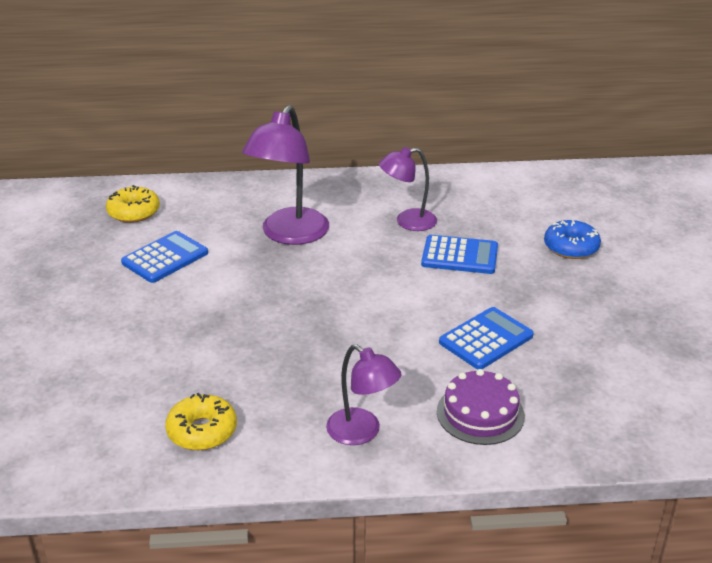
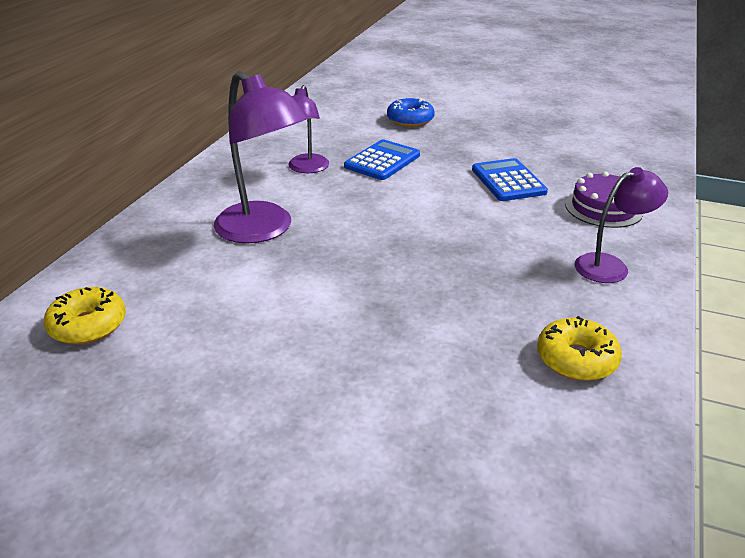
camera: 65 degrees left, 0 degrees up
(165, 258) = (224, 320): blue calculator -> none

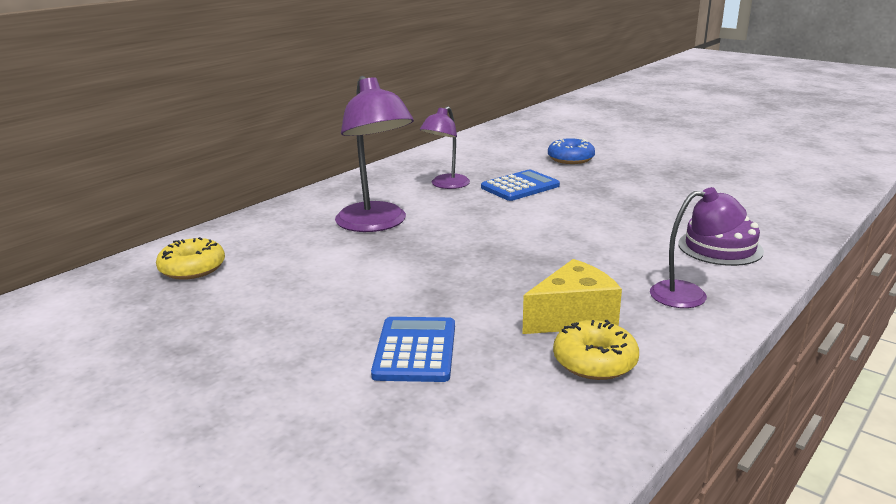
camera: 20 degrees right, 10 degrees down
(508, 181) = (633, 215): blue calculator -> blue calculator (415, 350)
(527, 312) = (573, 317): none -> yellow cheese

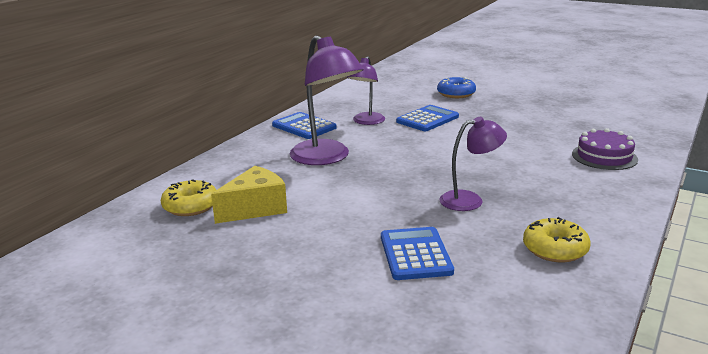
camera: 10 degrees left, 0 degrees up
(371, 186) = (304, 126): none -> blue calculator
(573, 317) = (522, 218): yellow cheese -> yellow cheese (255, 208)
(690, 294) = (599, 194): purple lamp -> purple lamp (470, 200)

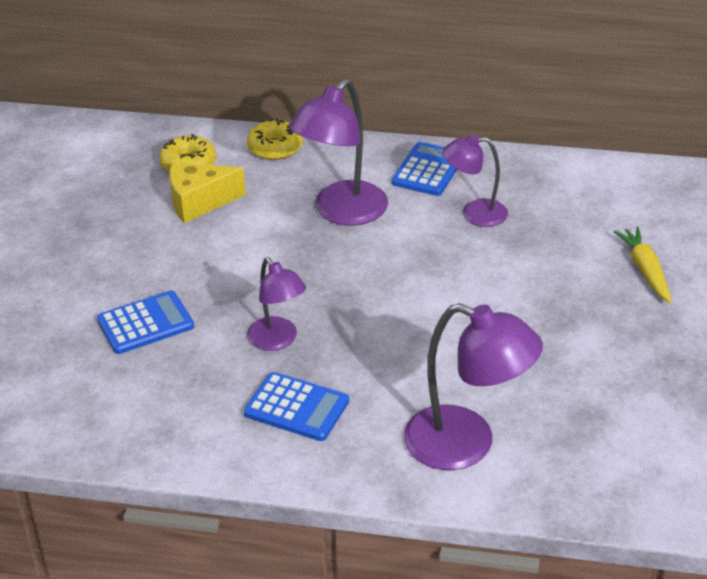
camera: 70 degrees right, 15 degrees up
(255, 208) = (199, 202): yellow cheese -> yellow cheese turned 135 degrees clockwise
(427, 119) = (516, 263): blue calculator -> blue calculator (296, 407)
(456, 94) = (645, 270): blue donut -> yellow carrot
(555, 249) = (187, 417): yellow donut -> yellow donut (275, 148)
(604, 156) = (467, 444): purple cake -> purple lamp

